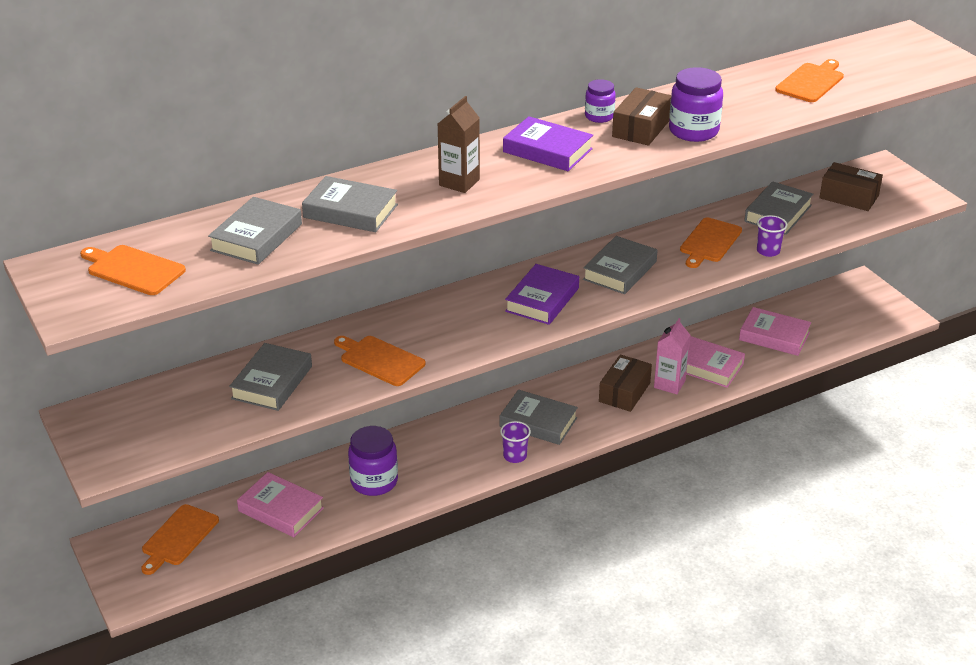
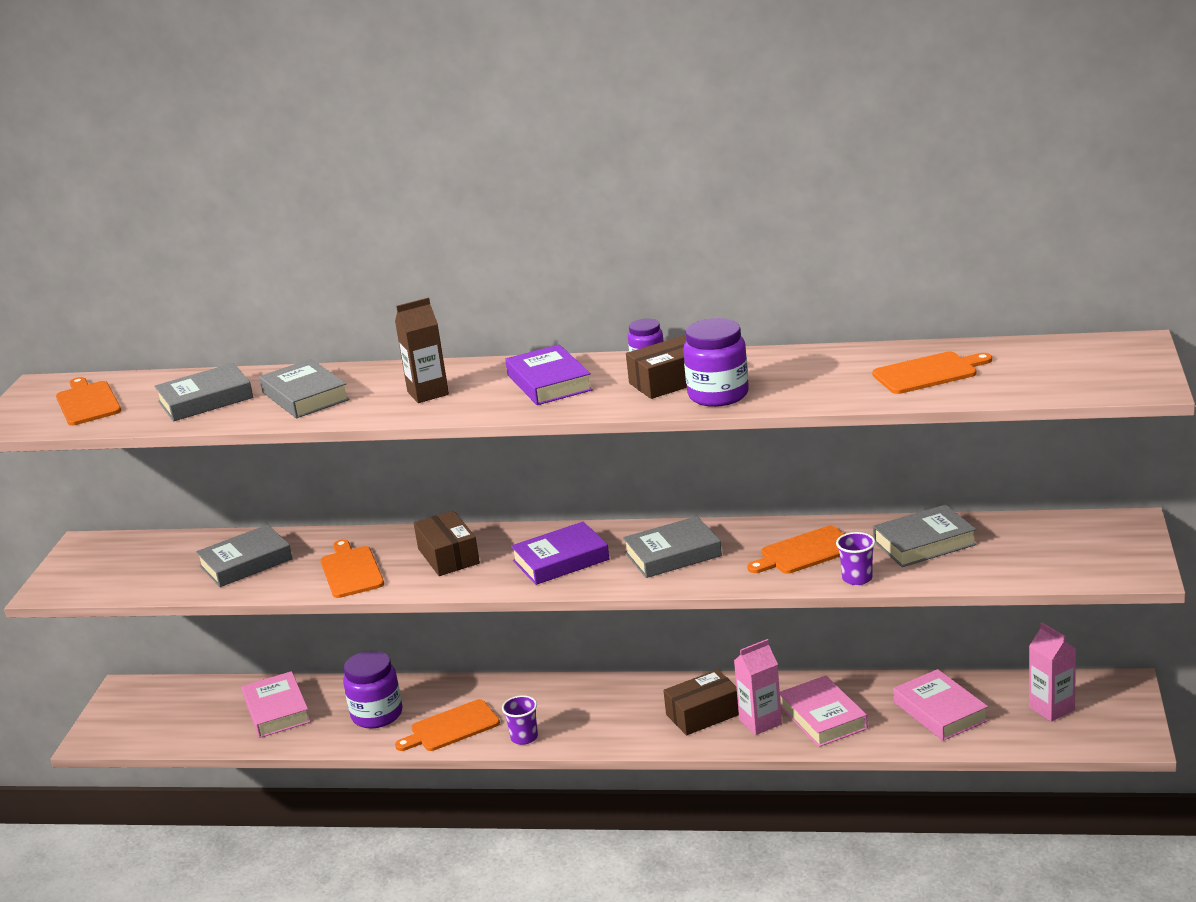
camera: 40 degrees right, 10 degrees down
(178, 537) = (178, 704): orange cutting board -> orange cutting board (451, 727)
(538, 422) = (584, 714): grey book -> none
(837, 312) = (1051, 709): none -> pink carton
(849, 197) = (1036, 547): brown box -> brown box (448, 556)

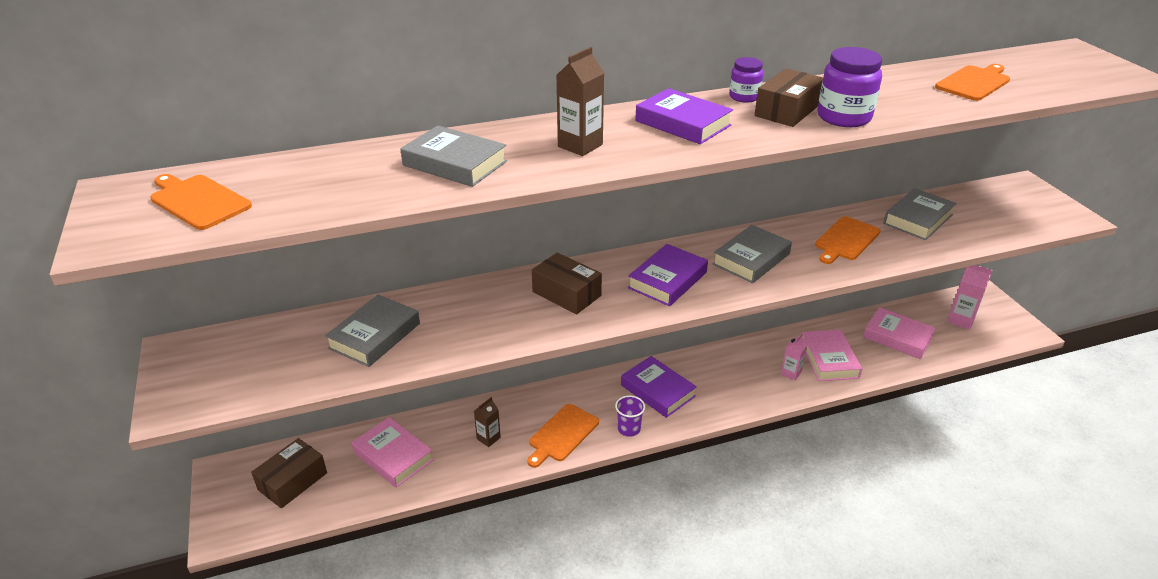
camera: 30 degrees left, 10 degrees up
(205, 400) = (344, 180): grey book -> none
(351, 571) = (489, 324): orange cutting board -> none
(377, 715) = (488, 438): purple jar -> brown carton
(589, 708) = (657, 390): none -> purple book
(703, 714) = (746, 376): brown box -> brown box (292, 481)
(760, 722) = (791, 373): pink carton -> pink carton, size x0.66
(823, 717) = (829, 359): pink book -> pink book turned 45 degrees clockwise
(857, 578) = (906, 254): purple cup -> none

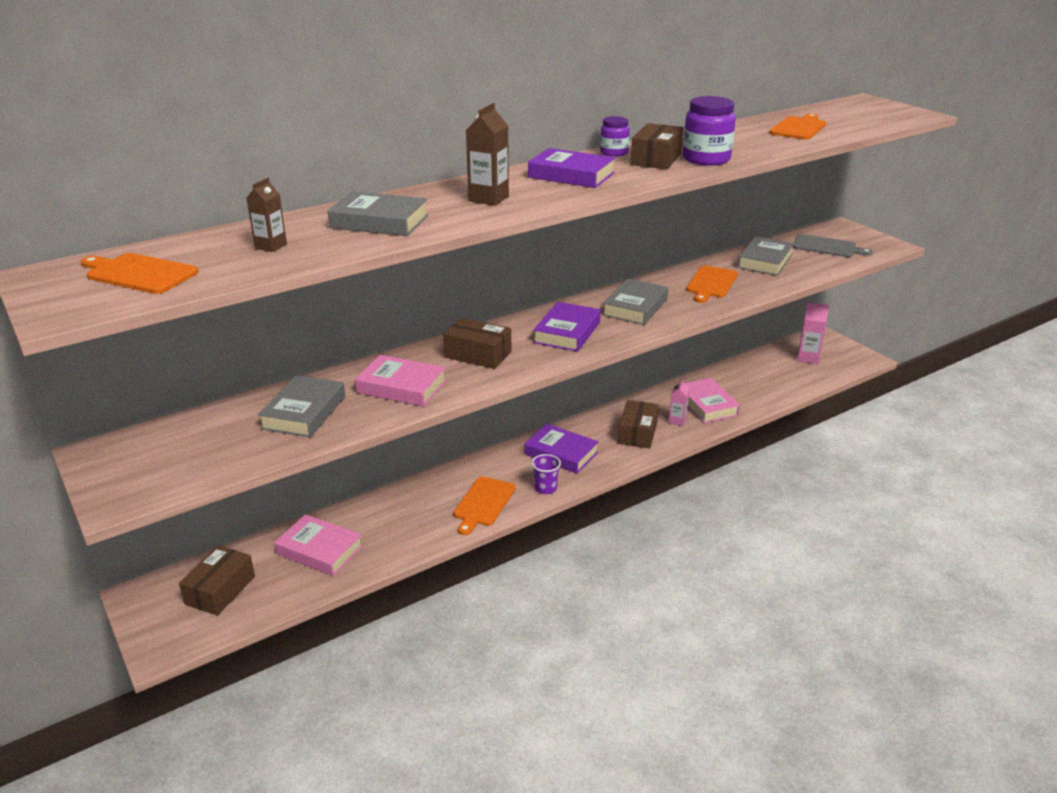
camera: 15 degrees left, 5 degrees down
(488, 438) = (411, 518): brown carton -> brown carton (271, 246)
(744, 381) = (637, 433): none -> brown box
(897, 337) = (760, 379): pink book -> pink book (401, 387)
(997, 209) = (827, 247): none -> grey cutting board

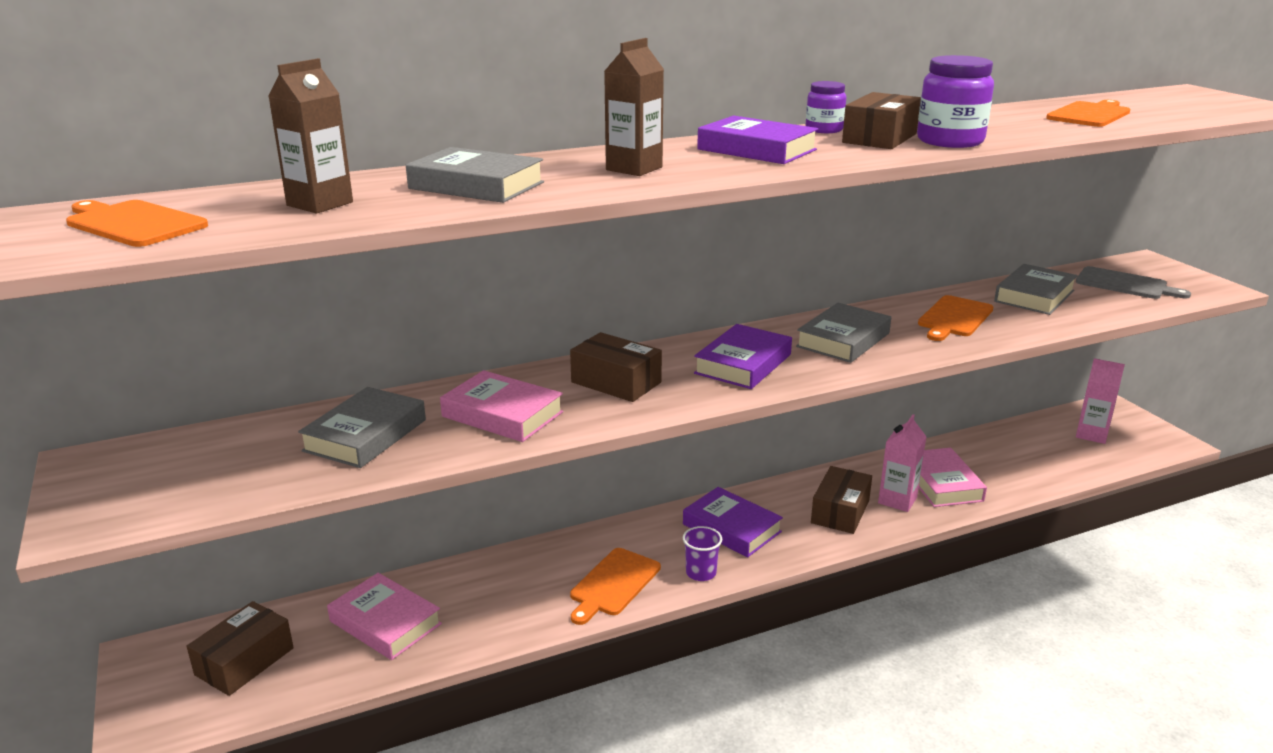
camera: 10 degrees right, 5 degrees down
(271, 246) = (320, 204): brown carton -> brown carton, size x1.52
(677, 420) = (897, 500): pink carton -> pink carton, size x1.52

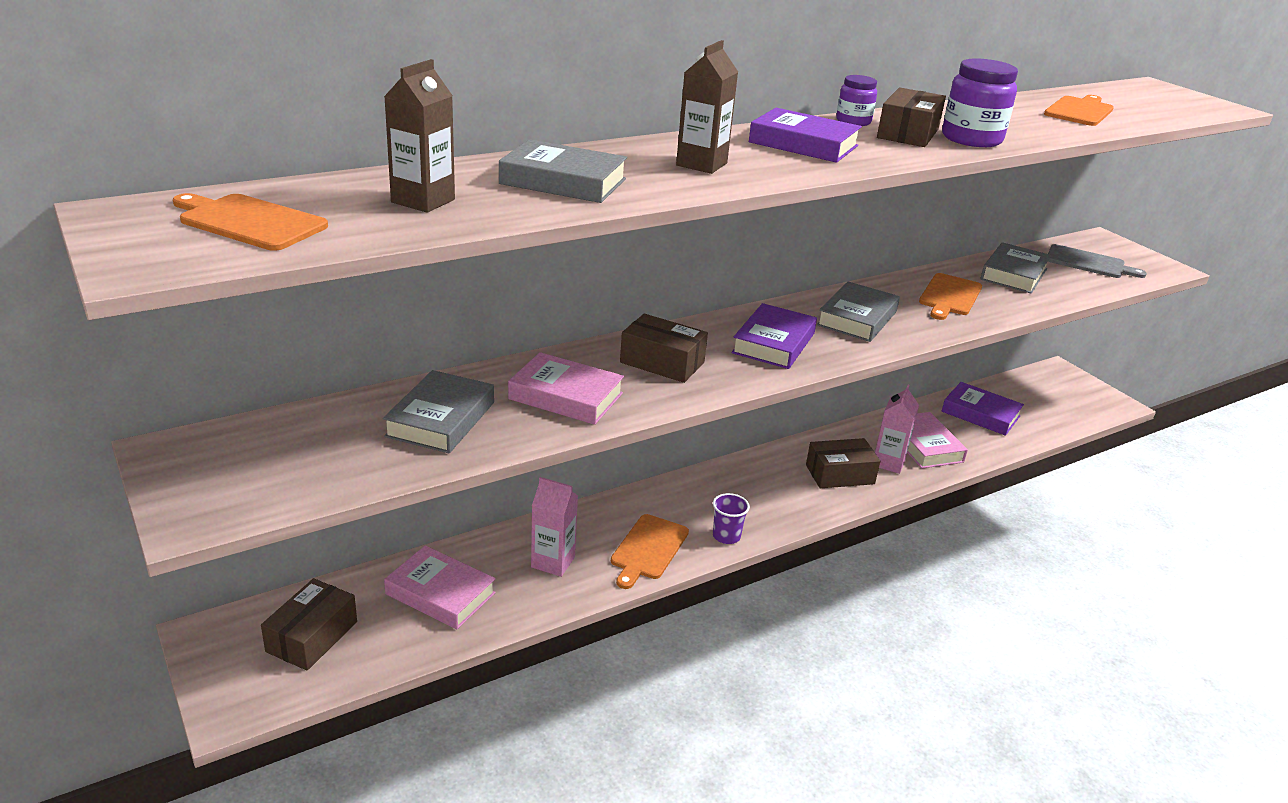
camera: 10 degrees left, 5 degrees up
(731, 528) = (745, 492): purple book -> purple book (980, 414)
(840, 511) = (840, 474): brown box -> brown box turned 60 degrees clockwise
(1091, 434) = (1046, 397): pink carton -> pink carton (553, 562)

